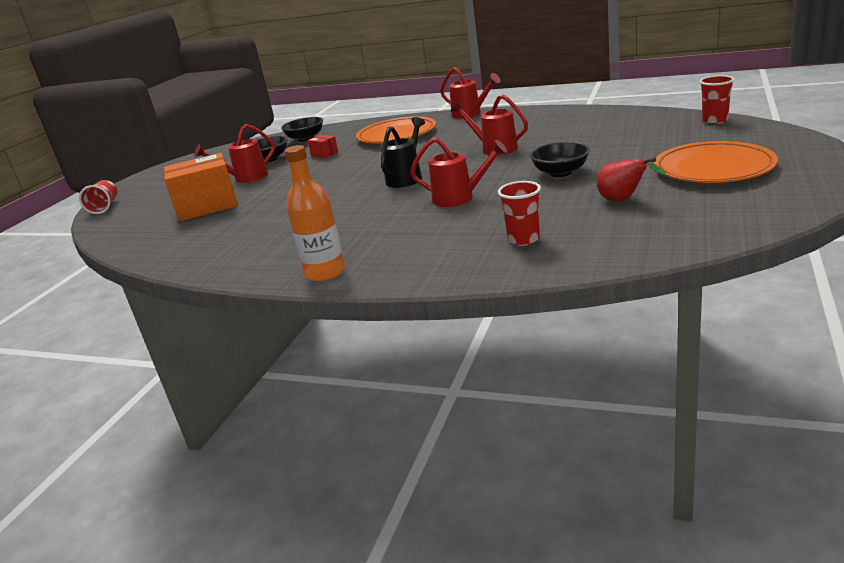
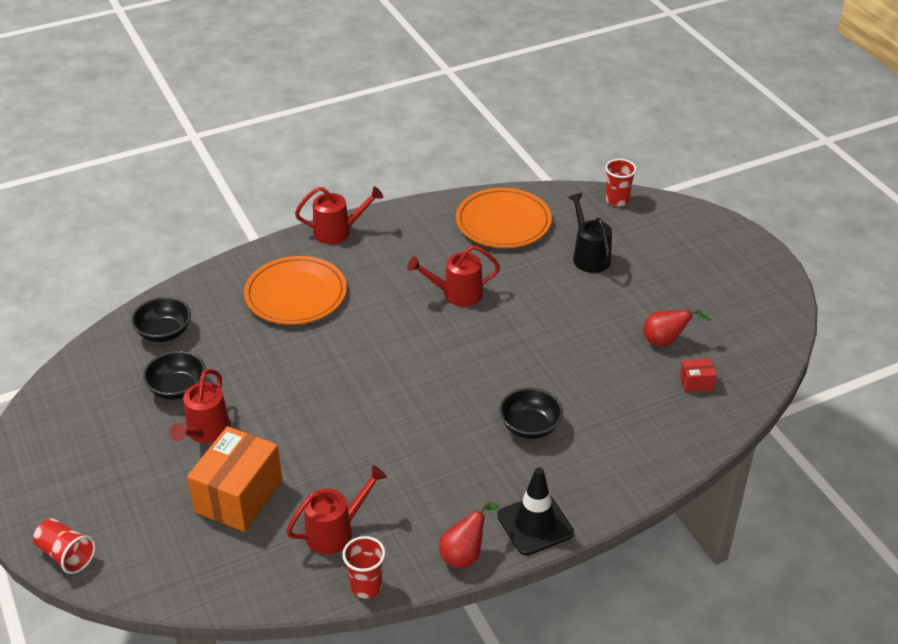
camera: 50 degrees left, 15 degrees up
(254, 271) = (464, 554): none -> red pear
(324, 154) = (248, 356): red box -> red box (696, 383)
(325, 272) = (535, 524): orange bottle -> black traffic cone
(407, 178) = (423, 369): black watering can -> black watering can (589, 256)
(460, 198) = (523, 383): red watering can -> red watering can (336, 531)
(523, 239) = (646, 417): red cup -> red cup (366, 586)
(560, 172) = (570, 316): black bowl -> black bowl (530, 426)
(713, 168) = (687, 277): orange plate -> orange plate (503, 222)

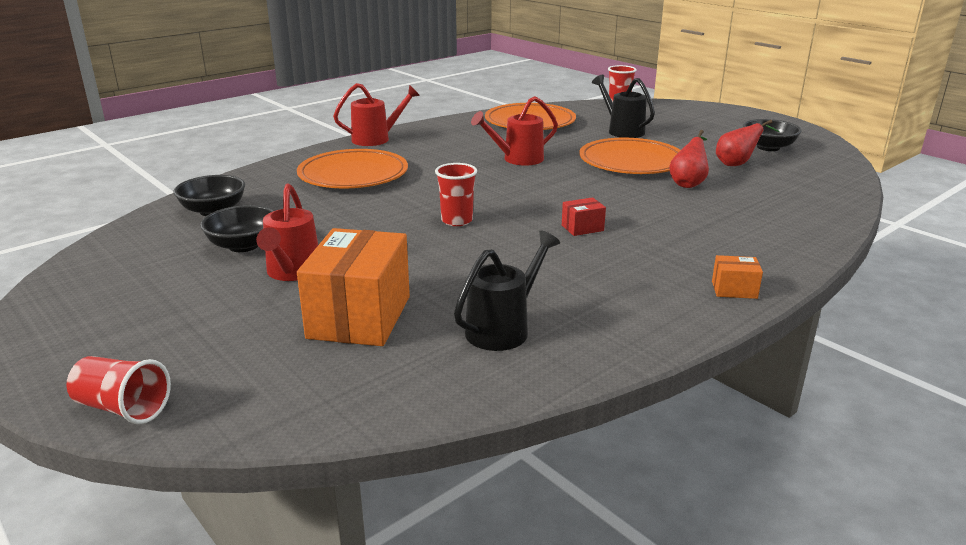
camera: 15 degrees left, 15 degrees down
(336, 531) = (504, 328): red watering can -> black watering can
(366, 586) = (577, 371): red cup -> red cup (457, 220)
(464, 554) = (676, 324): red pear -> red pear (688, 183)
(530, 426) = (661, 225): black bowl -> black bowl (768, 147)
(535, 524) = (734, 290): black traffic cone -> orange box
(563, 318) = (631, 162): none -> orange plate
(696, 383) = (791, 182): red box -> red box (582, 228)

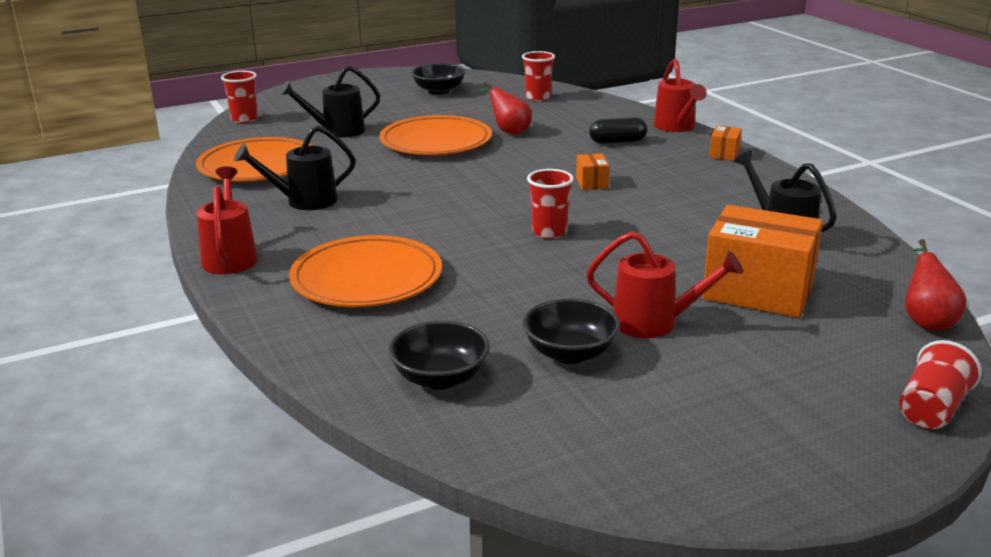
camera: 75 degrees left, 0 degrees up
(474, 142) = (303, 201): none -> black watering can
(517, 159) = (386, 187): red watering can -> red watering can (676, 127)
(582, 228) = (592, 183): red box -> orange box
(712, 231) = (617, 142): none -> black capsule
(737, 164) = (473, 108): red pear -> red pear (926, 320)
(807, 185) = (538, 97): none -> red cup

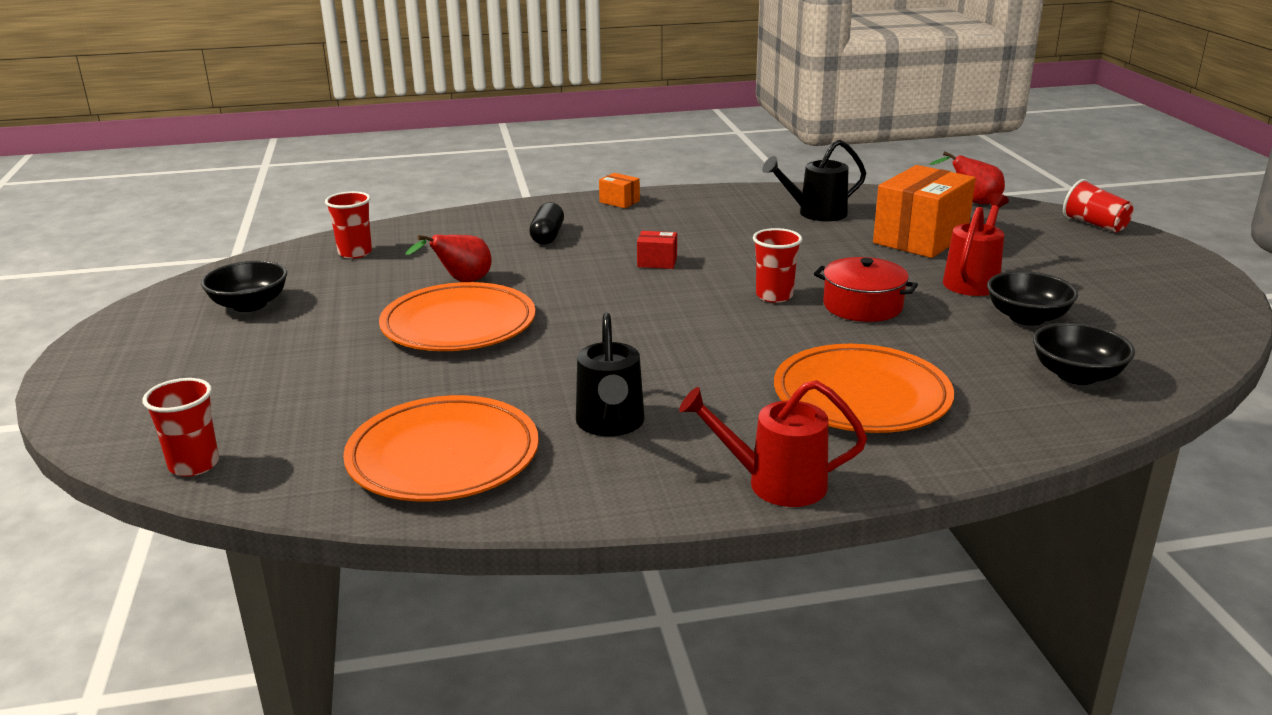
camera: 75 degrees left, 0 degrees up
(336, 131) = (345, 387): black watering can -> none
(550, 270) = (862, 306): none -> red pot
(592, 183) = (657, 262): orange box -> red box
(676, 127) = (529, 207): red watering can -> none

